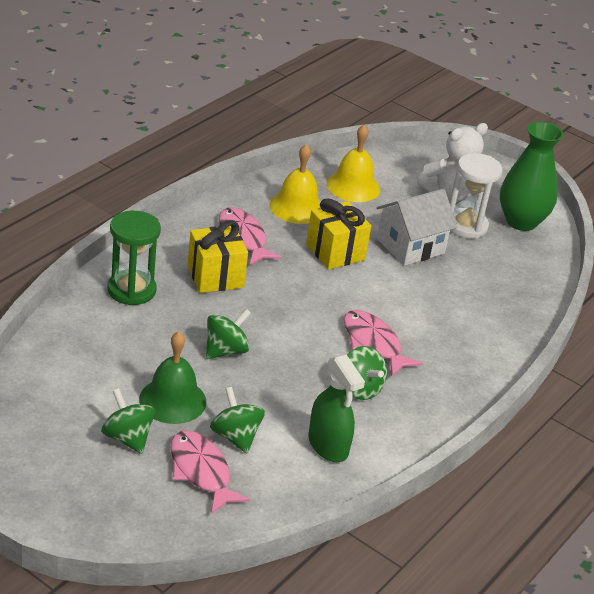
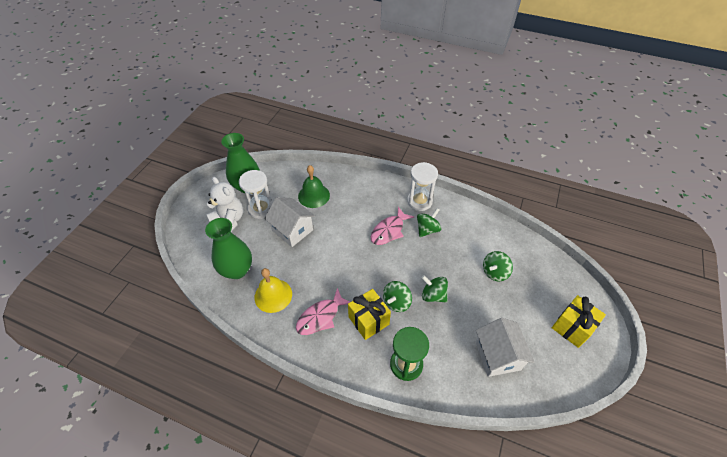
camera: 100 degrees left, 15 degrees up
(92, 379) = (497, 355): none -> white house
(127, 438) = (529, 320): green spinning top -> green spinning top (396, 302)
(172, 400) = (488, 308): green bell -> green bell (314, 195)
(201, 472) = (528, 280): pink fish -> none
(328, 446) = (475, 234): green spray bottle -> none
(335, 252) = (314, 264): yellow gift -> yellow gift (572, 327)
(353, 186) = (237, 270): yellow bell -> green vase
(431, 401) = (419, 201): none -> white hourglass

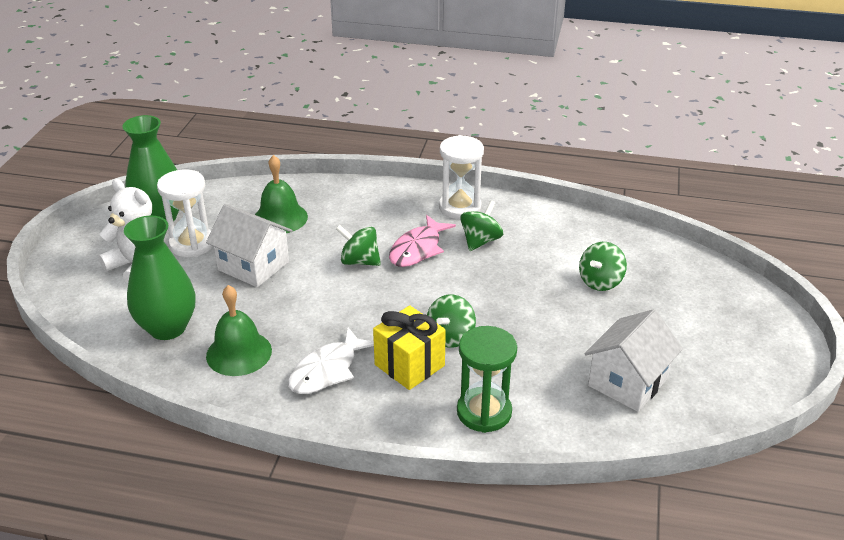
camera: 10 degrees left, 15 degrees down
(273, 295) = (239, 353): yellow bell -> green bell
(320, 317) = (327, 370): pink fish -> white fish
(433, 295) = (508, 321): green spinning top -> green spinning top (359, 261)
(497, 355) = (628, 382): white house -> white house turned 60 degrees clockwise
(572, 327) = (735, 334): yellow gift -> none

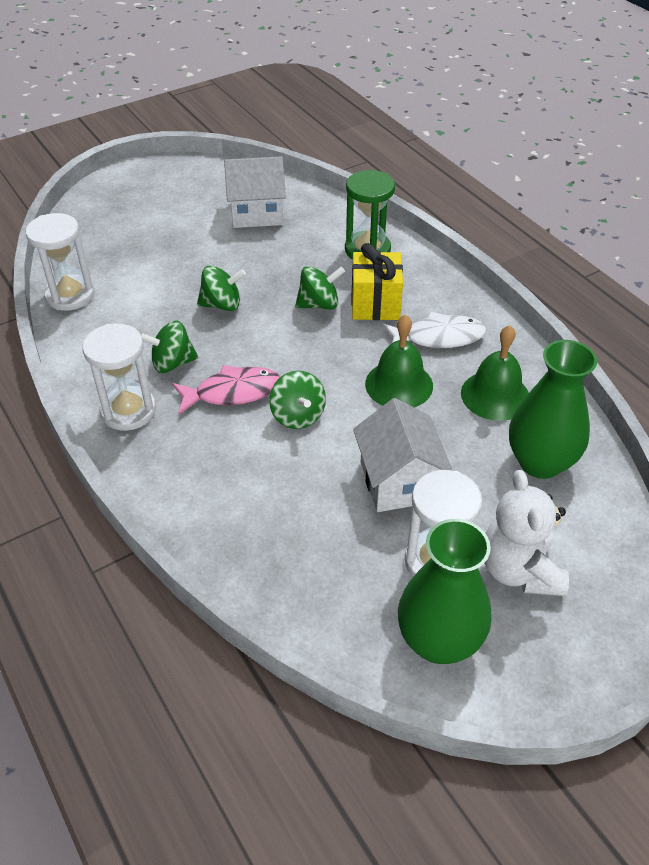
camera: 135 degrees left, 10 degrees up
(280, 218) = (306, 530): green bell -> green bell (399, 384)
(600, 281) = (153, 272): green spinning top -> green spinning top (222, 305)
(616, 235) = (70, 295): none -> white hourglass

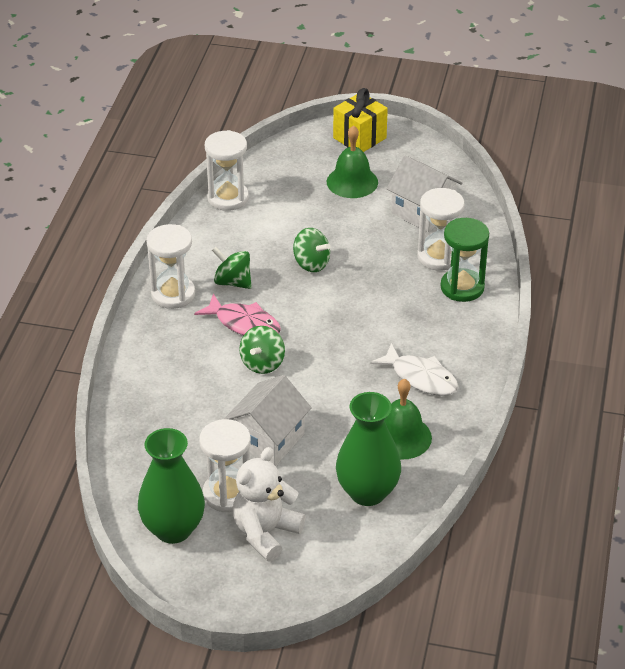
camera: 45 degrees right, 5 degrees down
(317, 238) = (438, 257): none -> white hourglass
(319, 304) = (373, 304): green spinning top -> none
(375, 304) = (411, 328): yellow gift -> yellow gift (359, 138)
(399, 384) = (350, 388): green bell -> green bell (352, 182)

